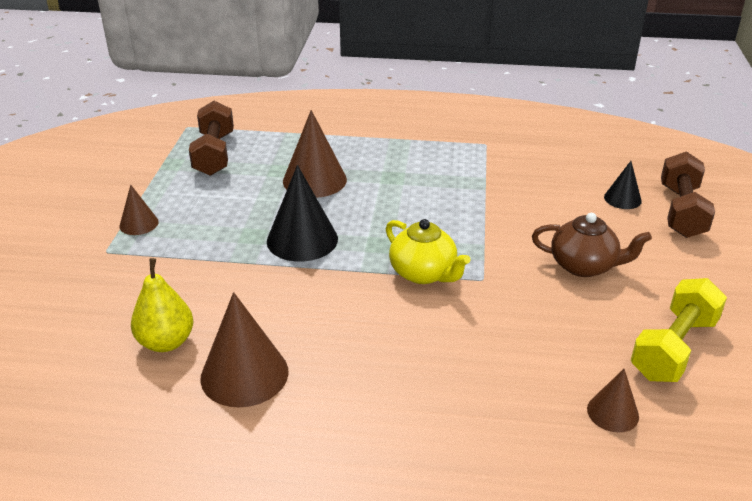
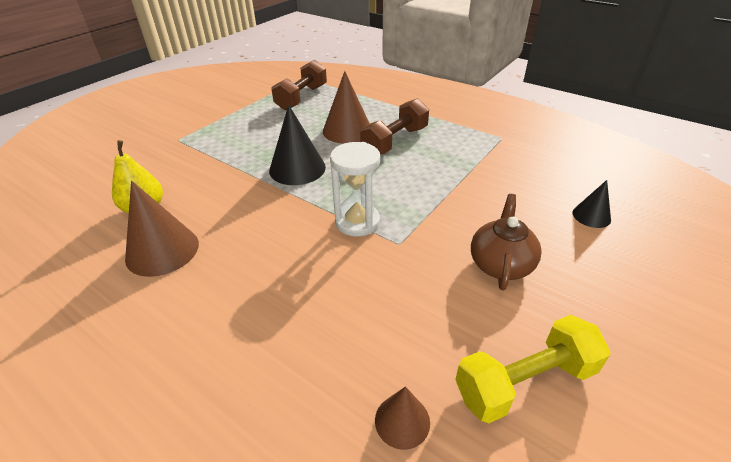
camera: 30 degrees right, 5 degrees up
(139, 224) = (213, 128): brown cone -> none
(424, 273) = (357, 222): yellow teapot -> white hourglass
(584, 266) = (500, 264): brown teapot -> brown teapot turned 120 degrees counterclockwise
(681, 211) = (646, 246): brown dumbbell -> brown dumbbell (395, 141)

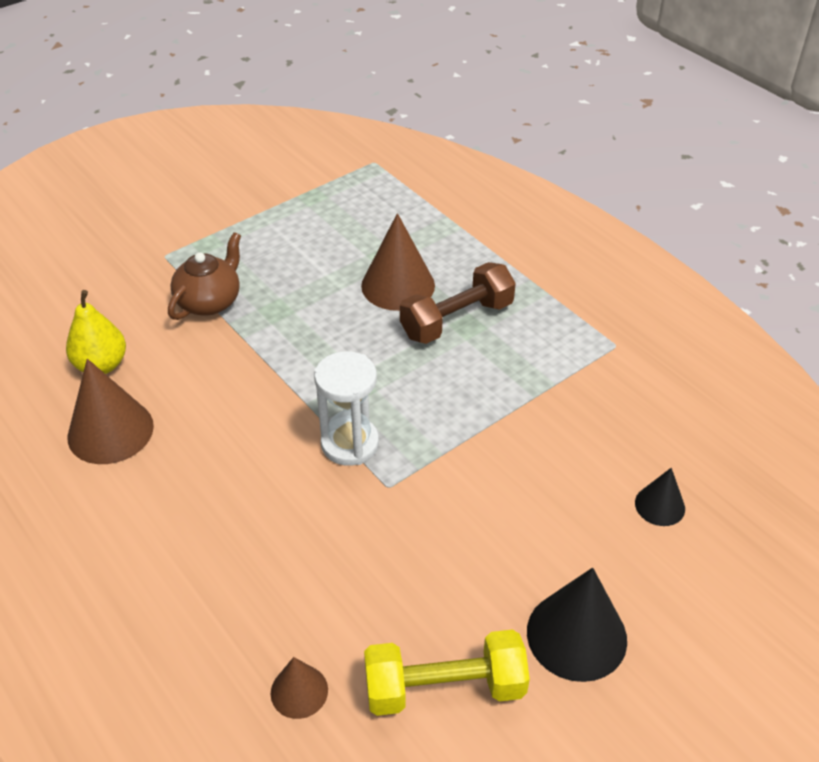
camera: 15 degrees right, 5 degrees up
(297, 168) = (305, 340): black cone -> black cone (576, 635)
(302, 98) = (356, 205): brown dumbbell -> none
(500, 264) = (498, 545): brown teapot -> brown teapot (210, 301)

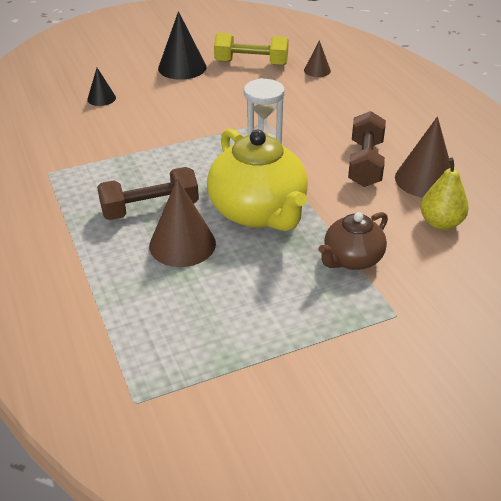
camera: 165 degrees left, 5 degrees down
(195, 445) = (365, 163): none -> brown dumbbell
(326, 339) = (259, 212): none -> yellow teapot

